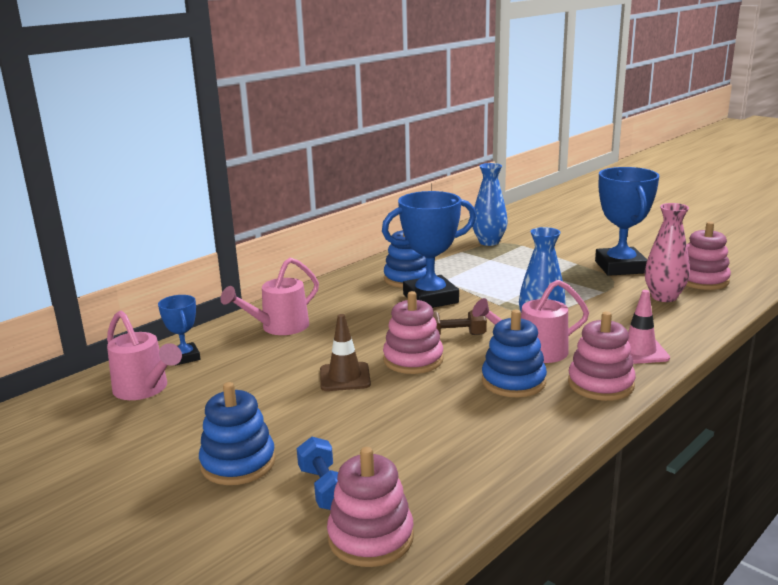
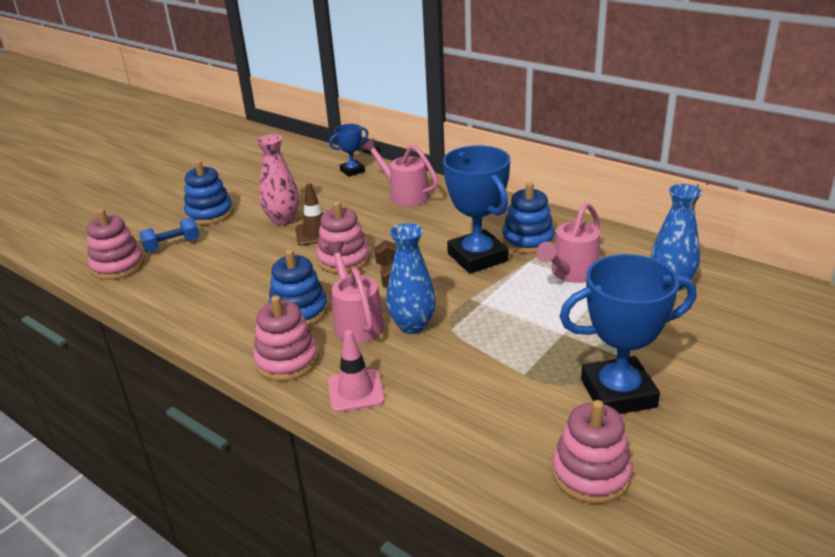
camera: 85 degrees right, 10 degrees up
(145, 389) = (307, 168): pink watering can -> pink watering can (571, 273)
(664, 297) = (515, 426): pink vase -> pink vase (283, 220)

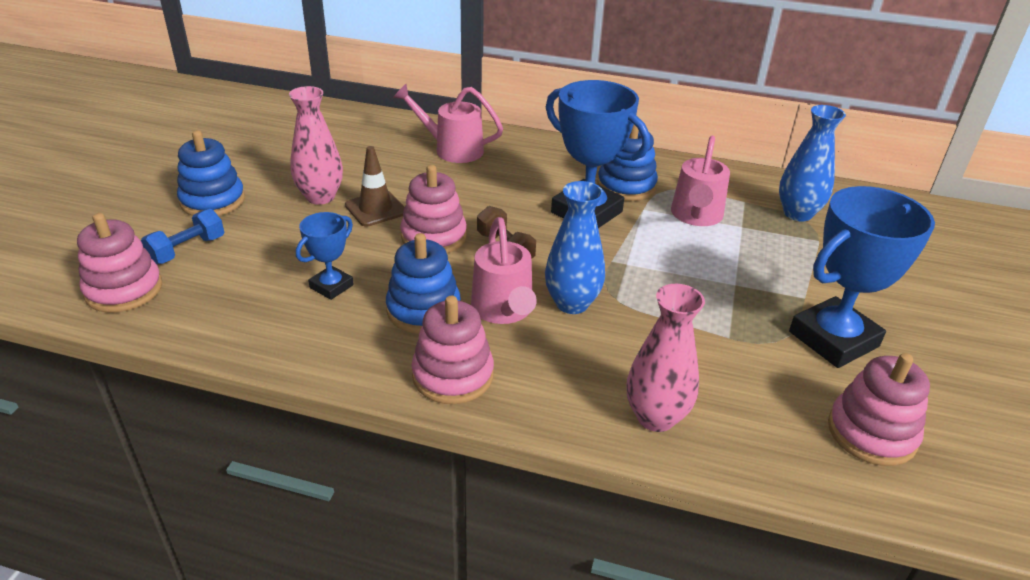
camera: 25 degrees left, 5 degrees up
(352, 171) = (367, 126): blue trophy -> blue trophy (331, 286)
(355, 391) = (563, 396): pink traffic cone -> none
(356, 322) = (503, 310): pink watering can -> pink watering can turned 150 degrees counterclockwise
(415, 421) = (655, 417): none -> pink vase

